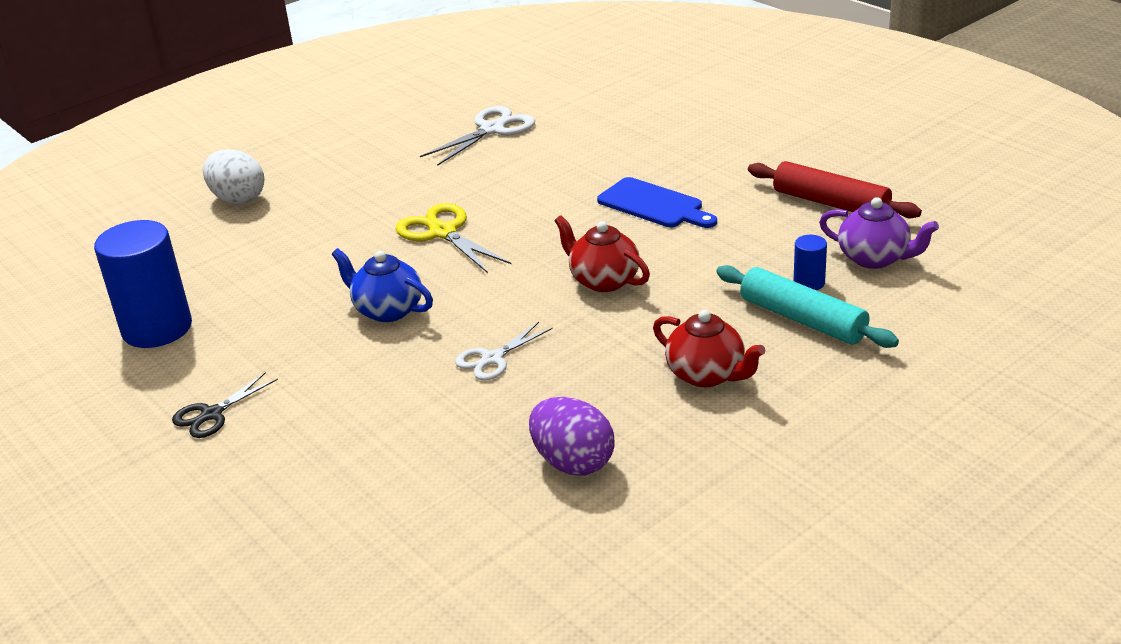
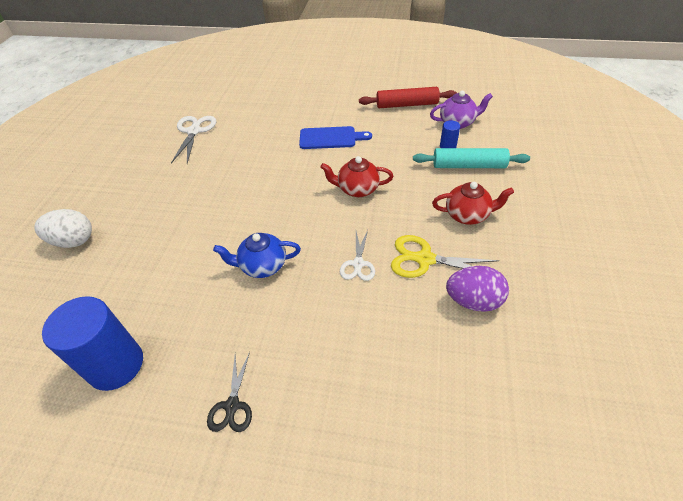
camera: 40 degrees left, 15 degrees up
(443, 233) = (238, 202): yellow scissors -> yellow scissors (425, 259)

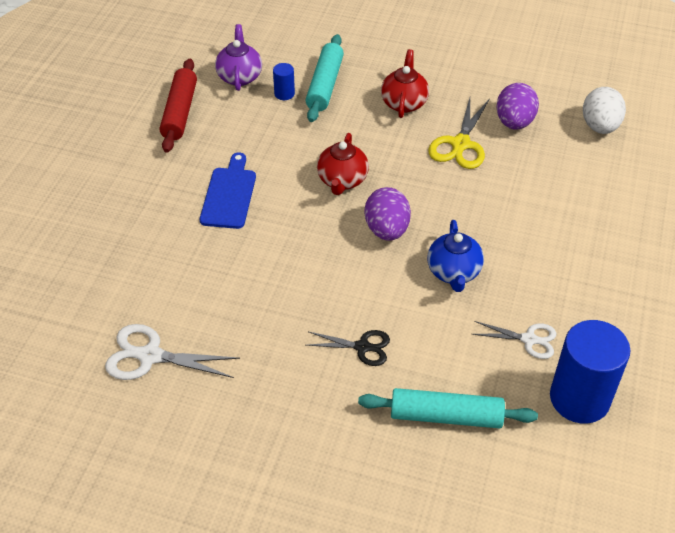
camera: 85 degrees left, 0 degrees up
(73, 241) = (380, 485): white egg -> white egg (600, 126)
(120, 272) = (446, 416): none -> turquoise rolling pin
(232, 405) = (621, 297): black scissors -> black scissors (362, 347)
(307, 220) = (386, 230): none -> purple egg
(358, 264) = (460, 193): white scissors -> white scissors (528, 339)

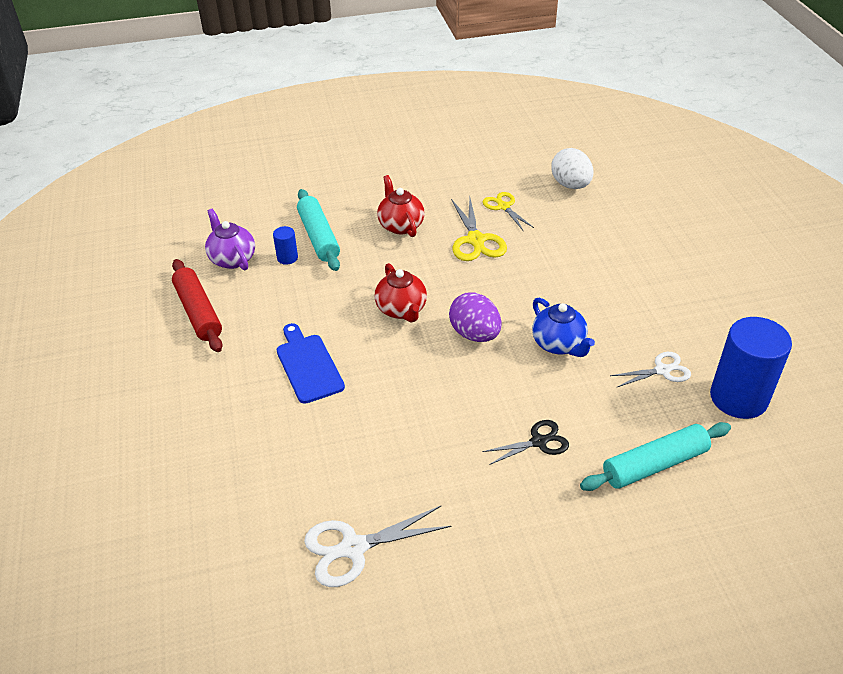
camera: 30 degrees left, 5 degrees down
(514, 122) = (503, 207): purple egg -> yellow scissors

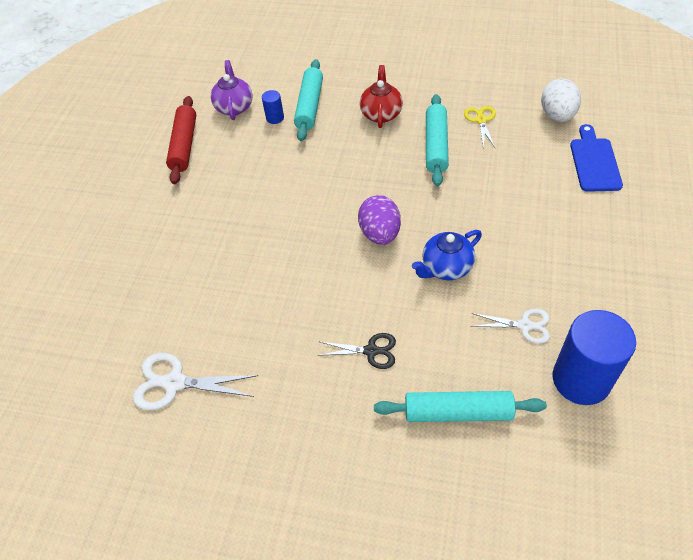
camera: 30 degrees right, 10 degrees up
(308, 365) = (234, 217): blue cutting board -> blue cutting board (594, 162)
(401, 310) = (334, 192): red teapot -> none
(476, 240) = (436, 146): yellow scissors -> turquoise rolling pin
(559, 344) = (446, 267): blue teapot -> blue teapot turned 60 degrees clockwise

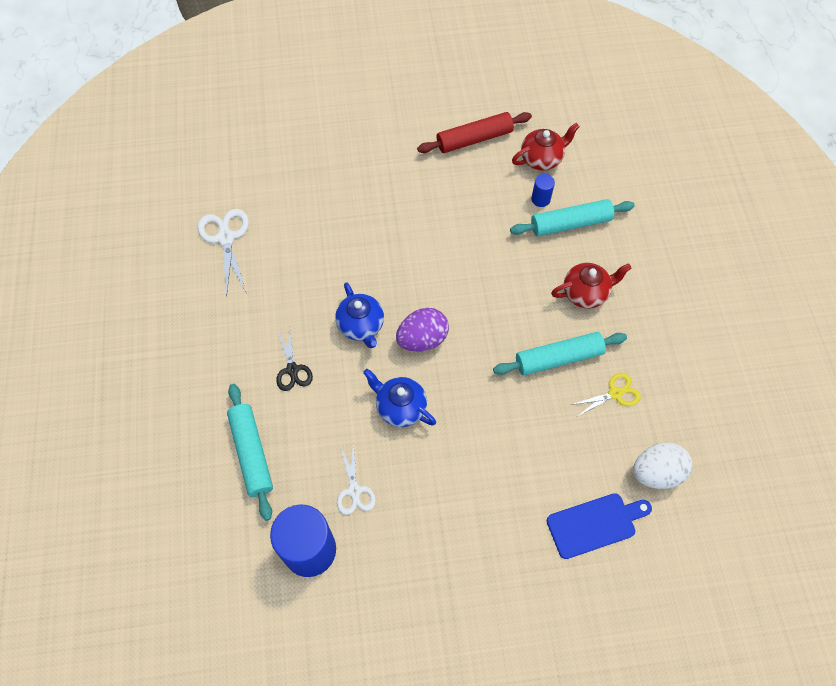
camera: 65 degrees right, 10 degrees up
(234, 107) = (542, 159): purple teapot -> red teapot
(345, 279) = (361, 326): none -> blue teapot

